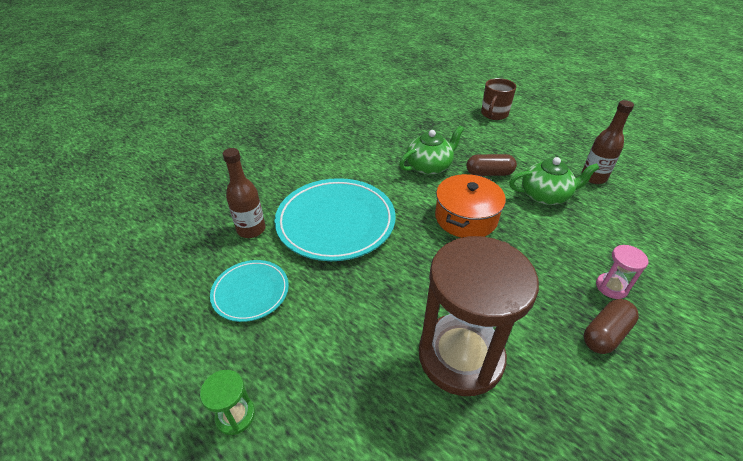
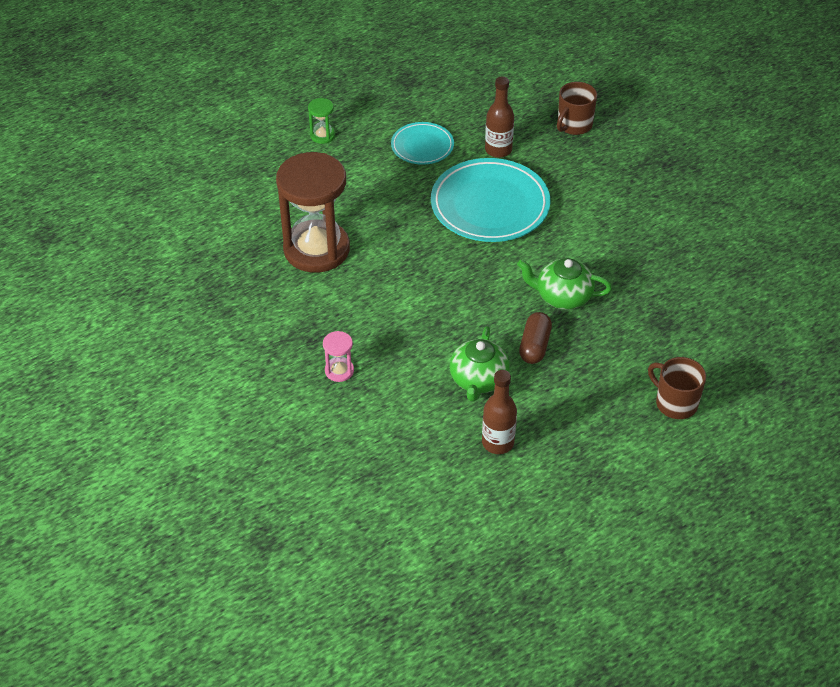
camera: 105 degrees right, 5 degrees up
(210, 186) = (574, 125): none -> brown mug
(429, 167) = (562, 296): green teapot -> green teapot turned 120 degrees clockwise
(466, 218) = (465, 300): orange pot -> none
(605, 334) = (298, 341): brown capsule -> none

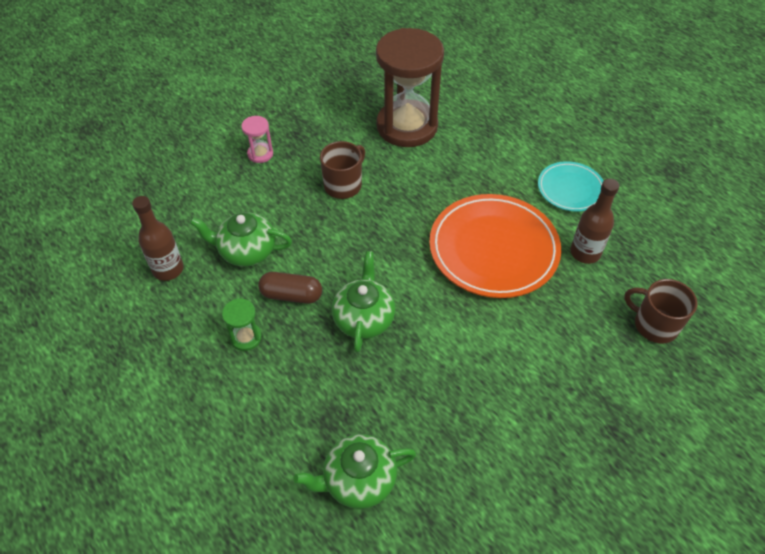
camera: 85 degrees right, 5 degrees up
(322, 135) = (562, 116): green hourglass -> green hourglass (246, 337)
(490, 205) = (493, 249): turquoise plate -> orange plate
(675, 403) = (207, 430): brown mug -> brown mug (343, 185)
(714, 308) = (358, 480): none -> green teapot

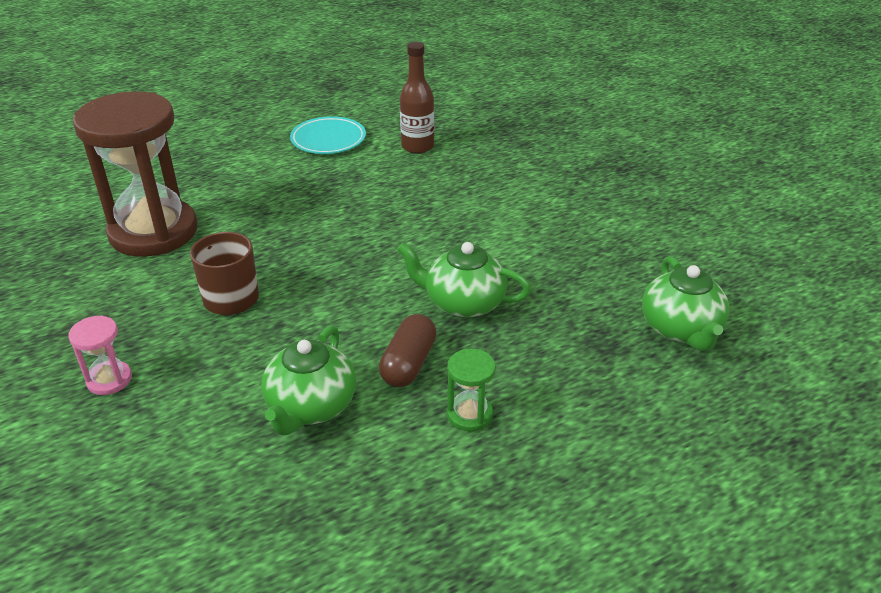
camera: 80 degrees left, 15 degrees down
(168, 269) = (311, 507): brown bottle -> none
(493, 249) = (392, 198): orange plate -> none
(654, 325) = (513, 129): brown mug -> none

